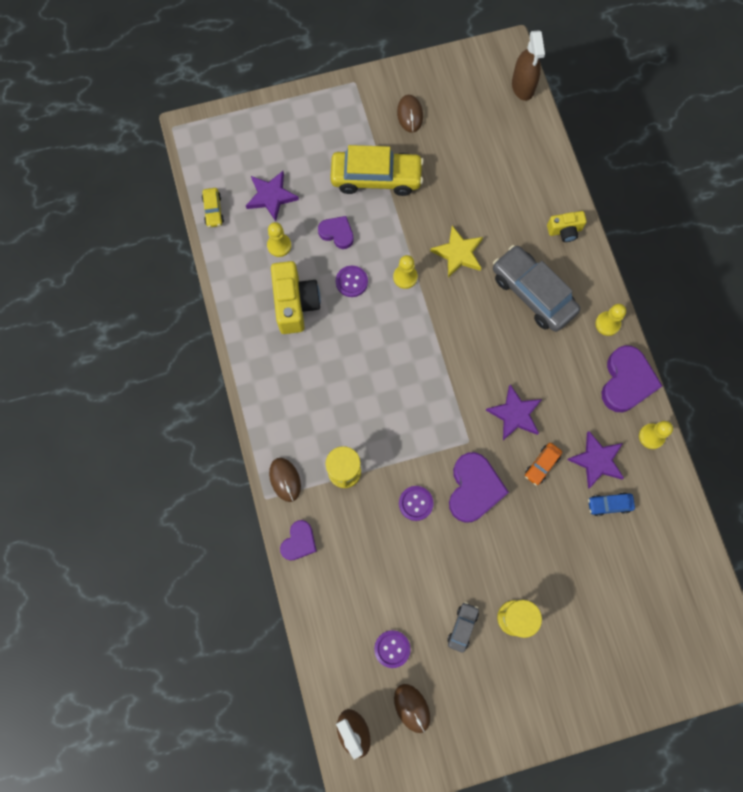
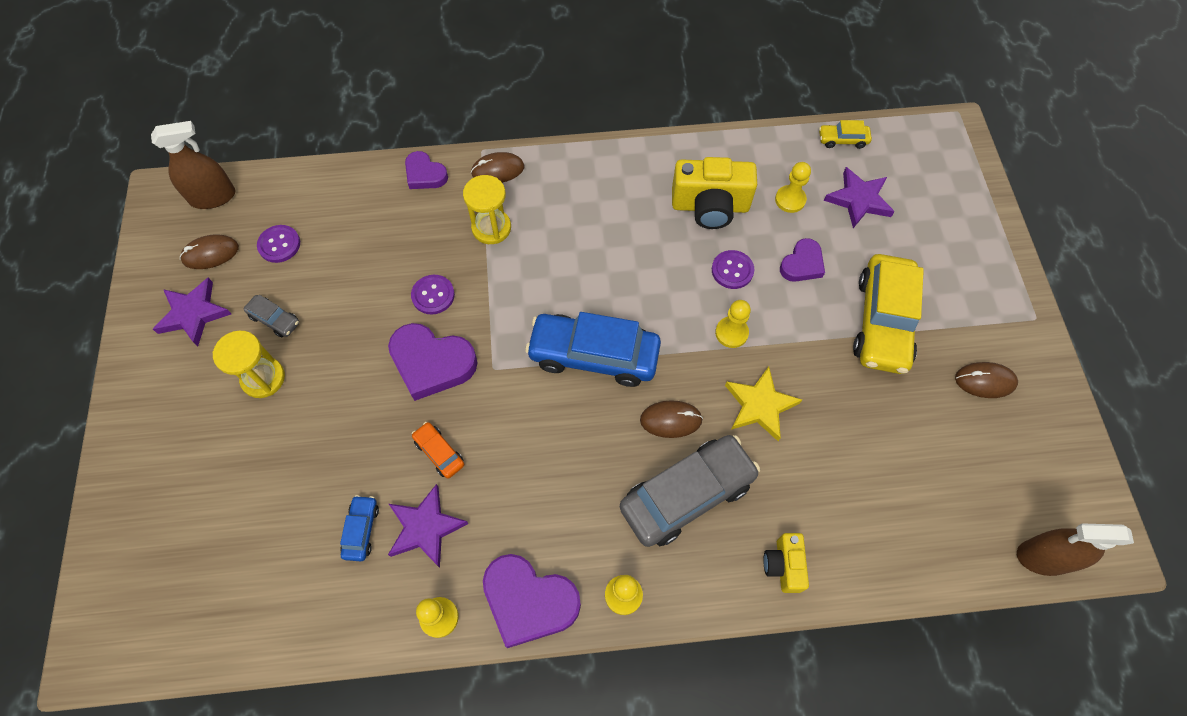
camera: 100 degrees right, 10 degrees down
(443, 371) = (594, 355): none -> blue car
(482, 310) = (671, 420): none -> brown mouse
(515, 414) = (516, 432): purple star -> purple star (193, 313)

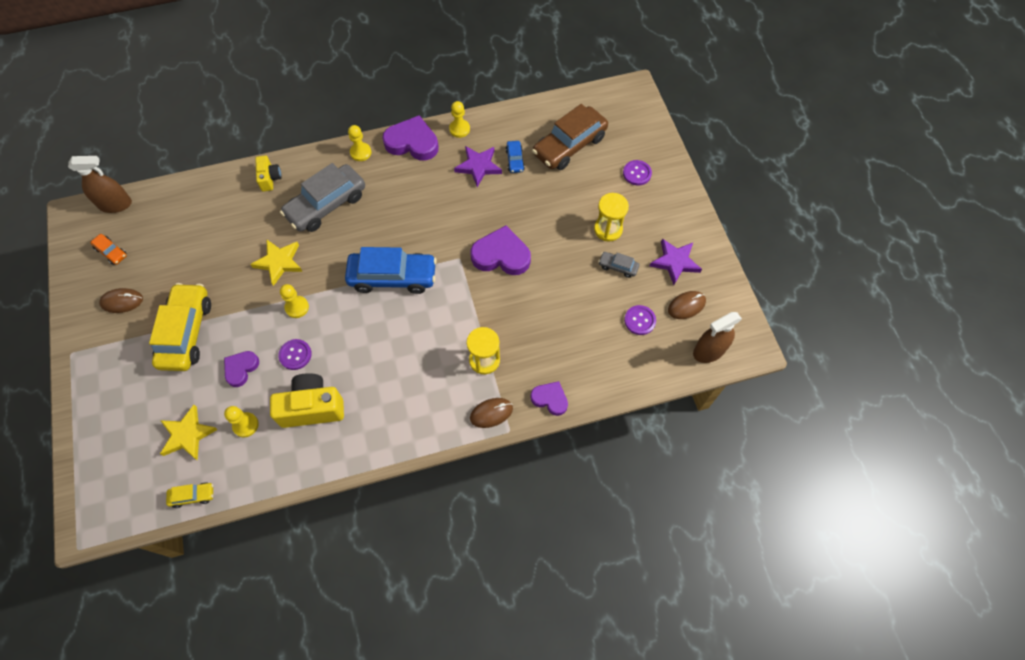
camera: 170 degrees right, 0 degrees up
(259, 544) = (569, 145): none -> brown car
(433, 295) = (514, 301): purple button -> purple button (637, 173)
(439, 452) = (481, 205): orange car -> orange car (111, 252)
(671, 420) = (338, 245): brown mouse -> none
(859, 200) = (187, 434): purple star -> yellow star

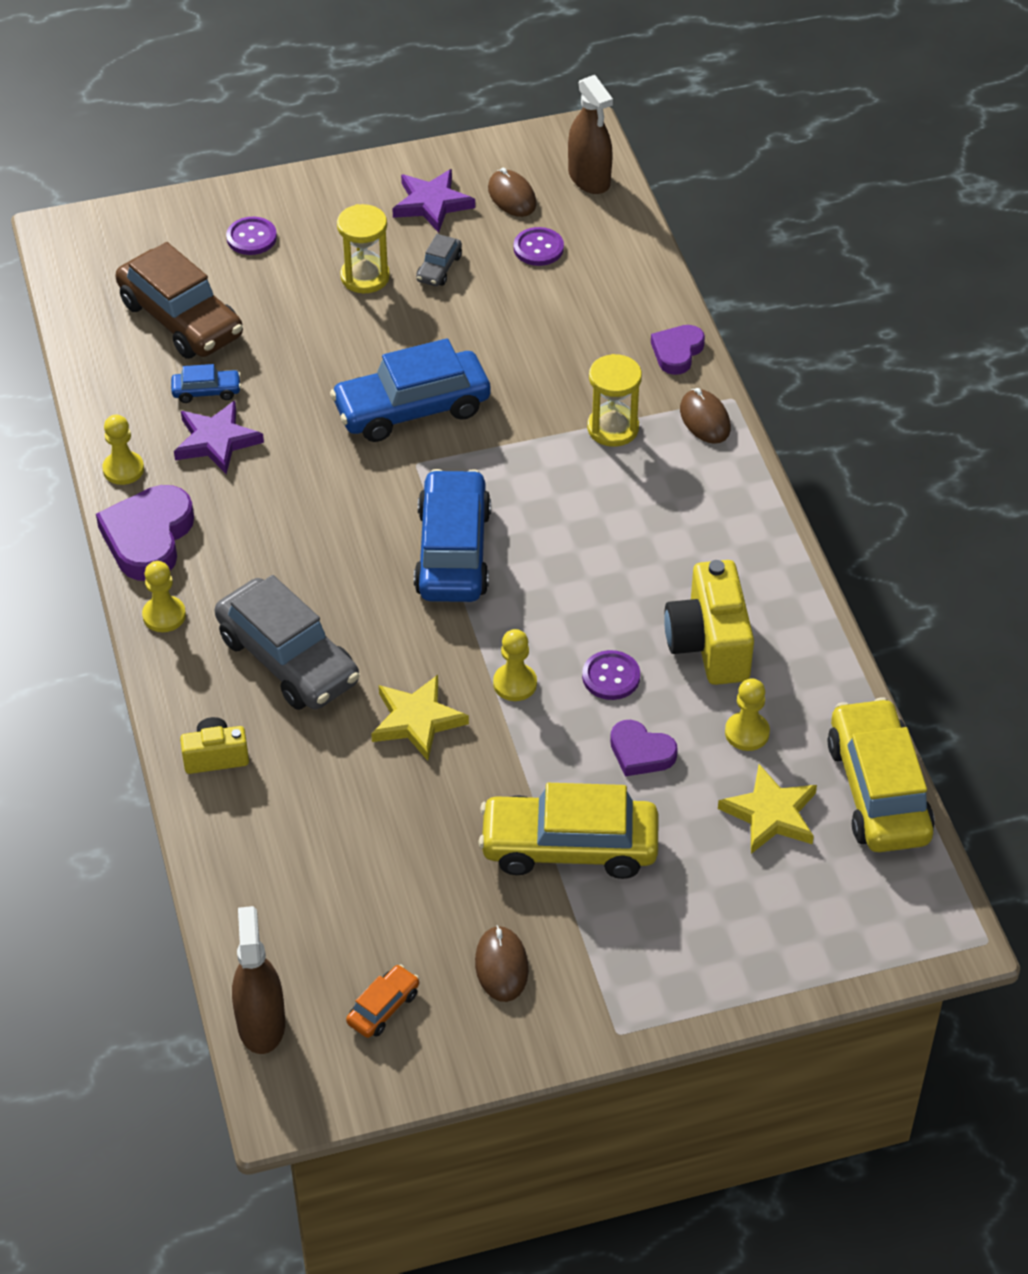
camera: 90 degrees left, 15 degrees down
(193, 496) = (878, 790): yellow car -> yellow car, size x2.21
(501, 255) = (412, 409): purple heart -> blue car

